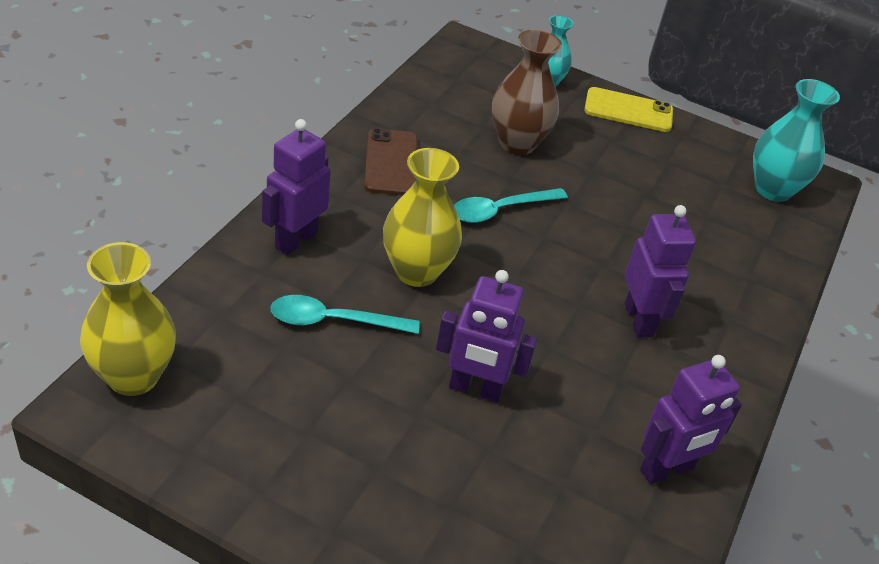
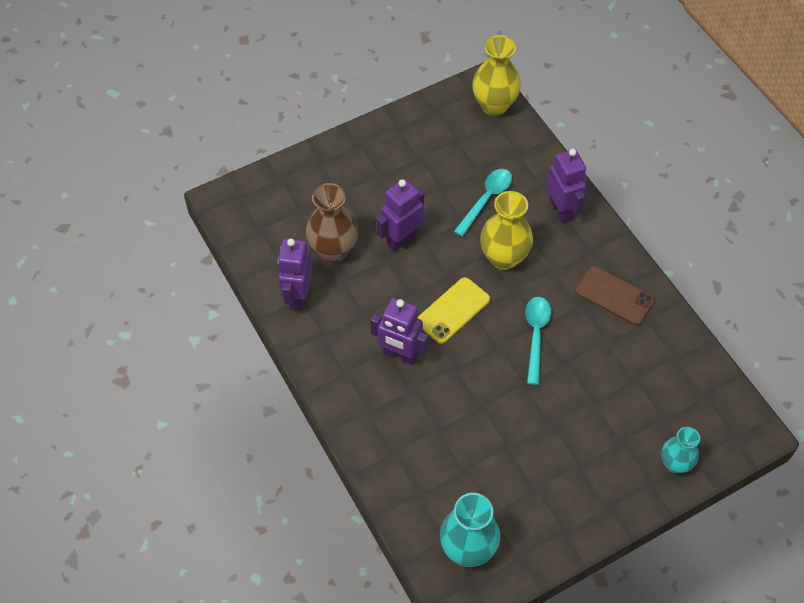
camera: 130 degrees right, 15 degrees up
(517, 143) = (603, 390): brown vase -> brown vase (333, 250)
(628, 110) = (612, 506): yellow phone -> yellow phone (453, 310)

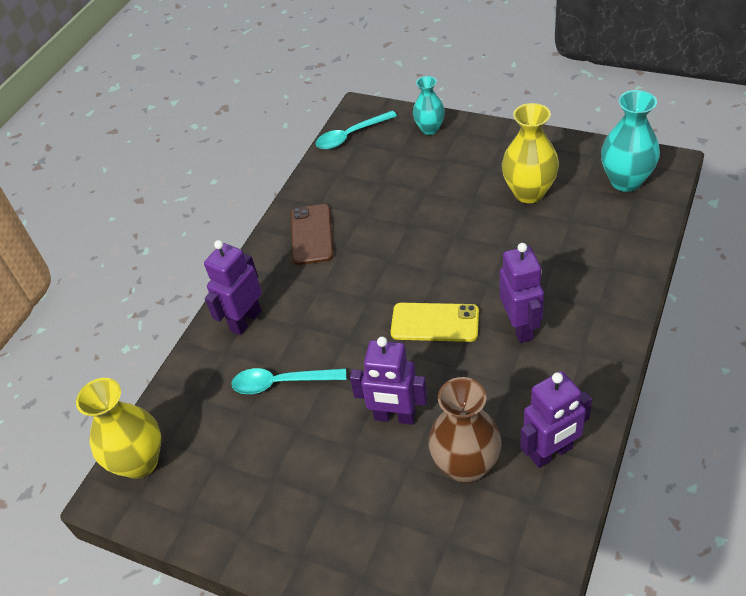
camera: 120 degrees left, 10 degrees down
(503, 257) = (340, 326): yellow vase -> yellow vase (529, 192)
(536, 335) = (402, 255): turquoise spoon -> turquoise spoon (351, 136)

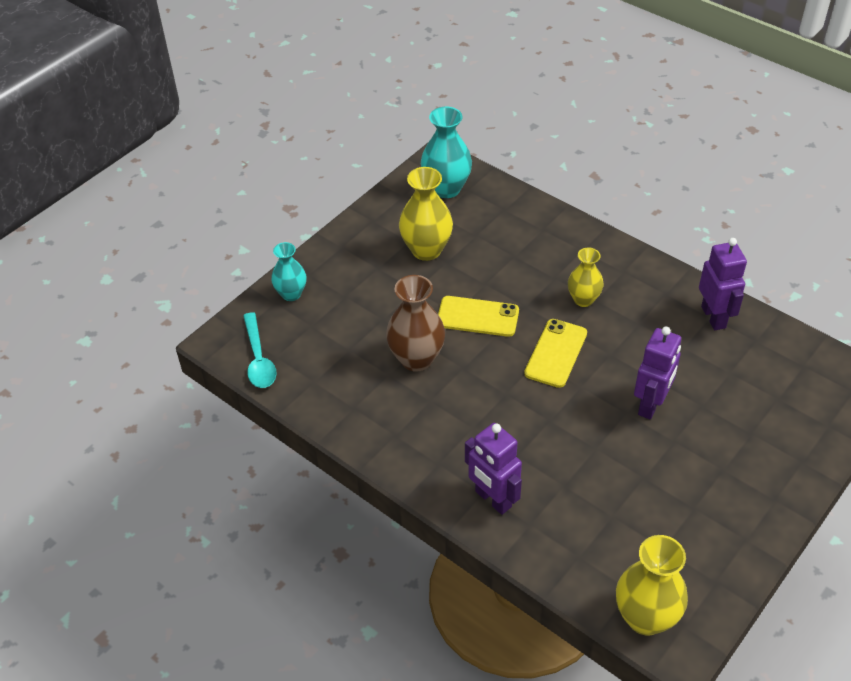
camera: 80 degrees left, 0 degrees up
(281, 383) = (585, 481): turquoise spoon -> none
(311, 234) = (396, 422): brown phone -> none
(458, 252) = (477, 317): none -> yellow phone
(466, 466) = (713, 370): brown vase -> brown vase (416, 359)
(521, 327) = (583, 299): purple robot -> yellow vase

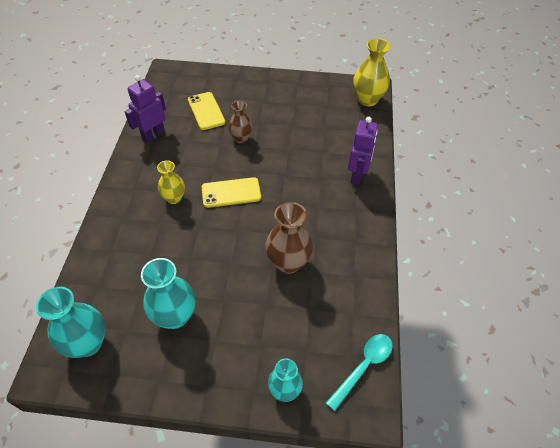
camera: 125 degrees left, 5 degrees up
(426, 250) = (175, 316): yellow vase -> turquoise vase
(477, 317) = (226, 247): yellow phone -> yellow phone (206, 111)
(651, 405) = (241, 138): purple robot -> brown vase

